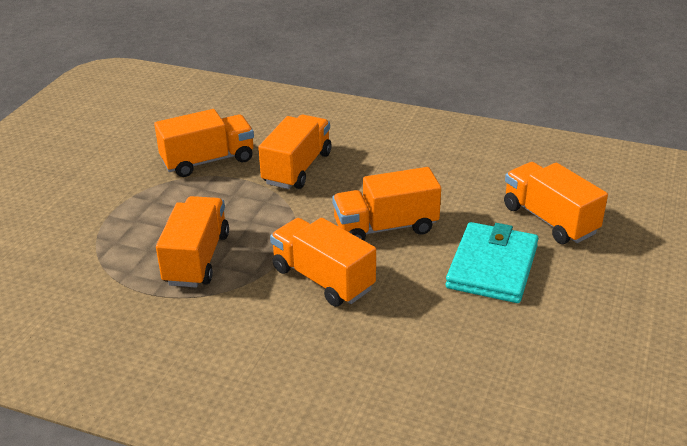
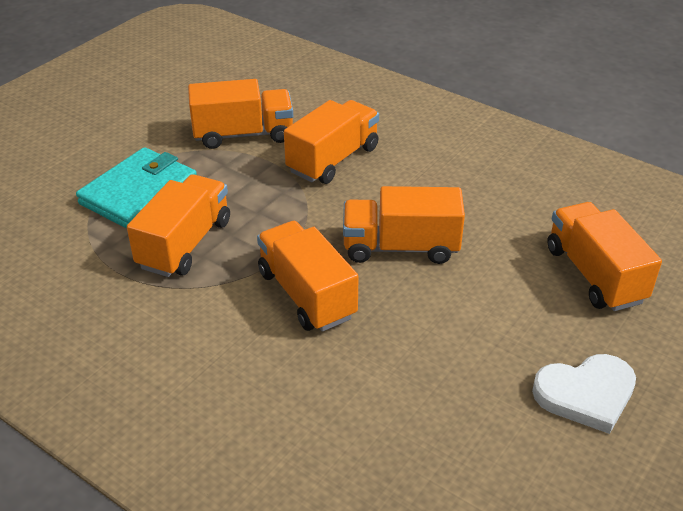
camera: 15 degrees right, 5 degrees up
(492, 266) = (503, 319): turquoise wallet -> turquoise wallet (139, 193)
(579, 309) = (586, 394): none -> white heart

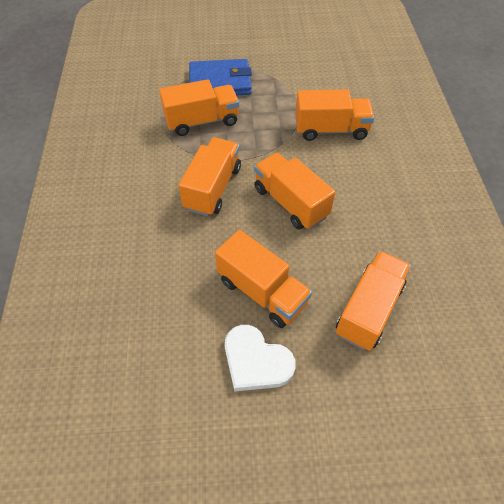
camera: 50 degrees right, 15 degrees up
(139, 193) = (220, 82): turquoise wallet -> blue wallet
(243, 134) = (308, 84): orange truck -> orange truck (262, 292)

